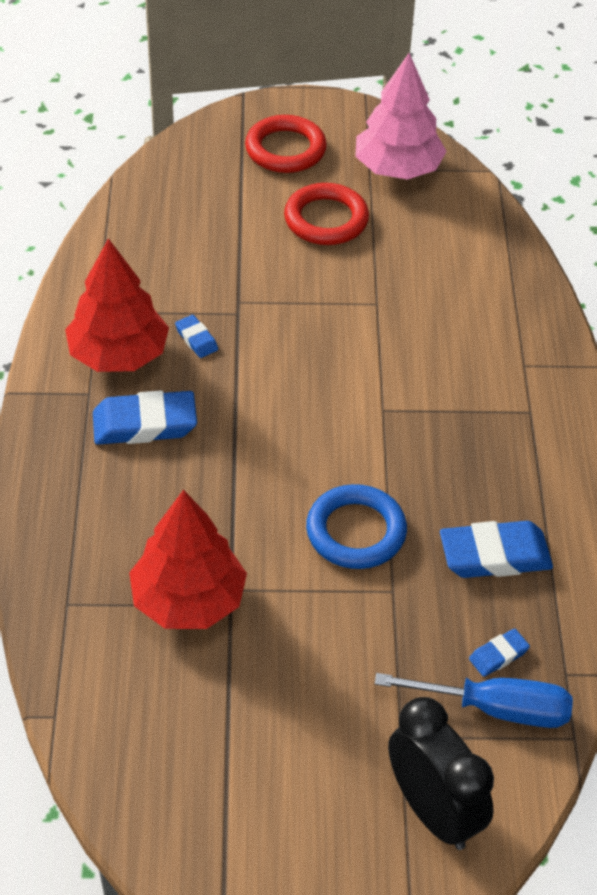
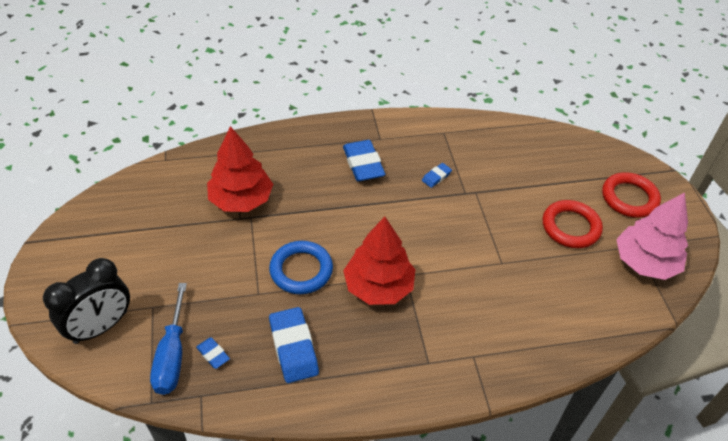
camera: 80 degrees right, 0 degrees up
(118, 355) = (412, 145): red tree -> red tree (378, 286)

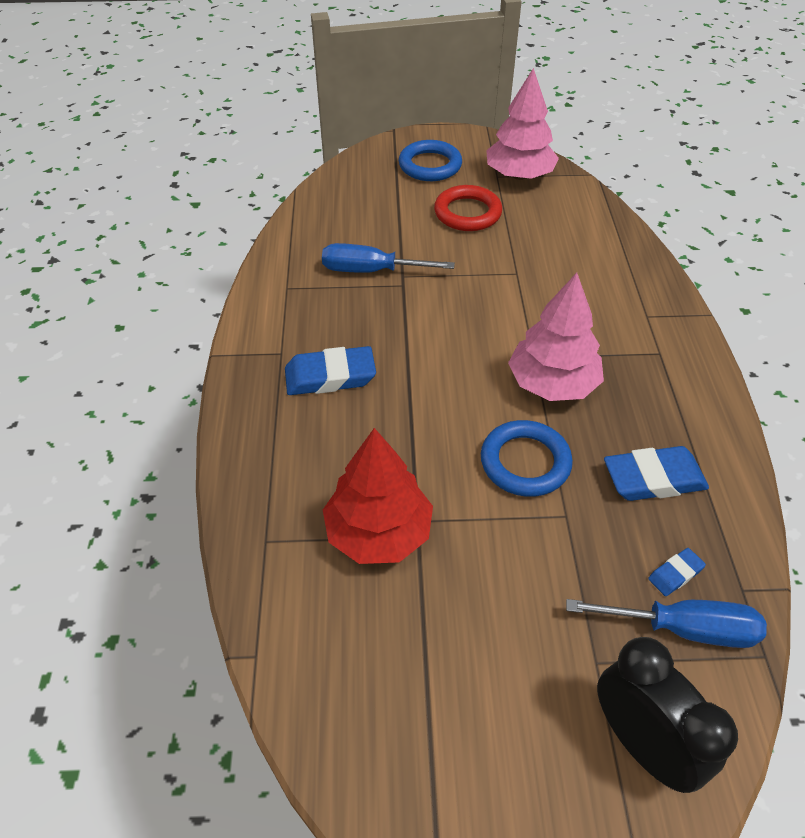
camera: 80 degrees left, 0 degrees up
(378, 286) = (552, 384): red tree -> pink tree
(436, 177) = (370, 306): blue eraser -> none
(475, 174) = (371, 271): none -> blue screwdriver
(629, 198) = (430, 165): red ring -> blue ring

